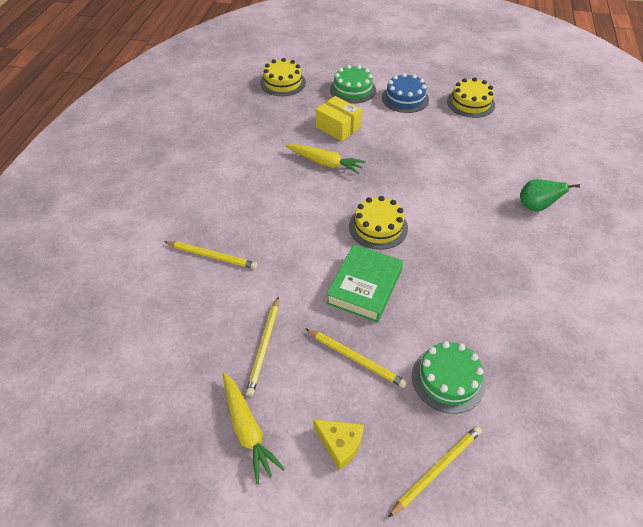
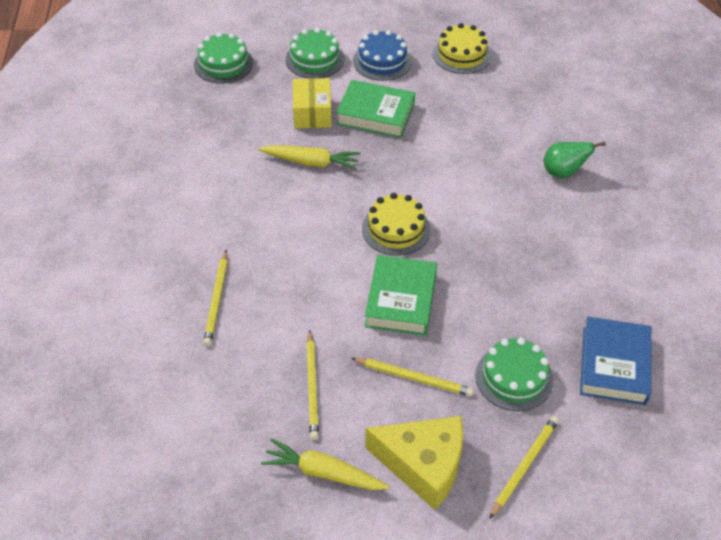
camera: 15 degrees left, 0 degrees up
(212, 256) = (217, 300): yellow pencil -> yellow pencil turned 90 degrees clockwise
(247, 429) = (324, 473): yellow carrot -> yellow carrot turned 150 degrees clockwise
(283, 83) = (223, 64): yellow cake -> green cake
(338, 127) = (312, 113): yellow box -> yellow box turned 60 degrees clockwise
(340, 444) = (423, 465): yellow cheese -> yellow cheese, size x1.82
(388, 136) = (375, 114): none -> green book
(548, 389) = (614, 365): none -> blue book

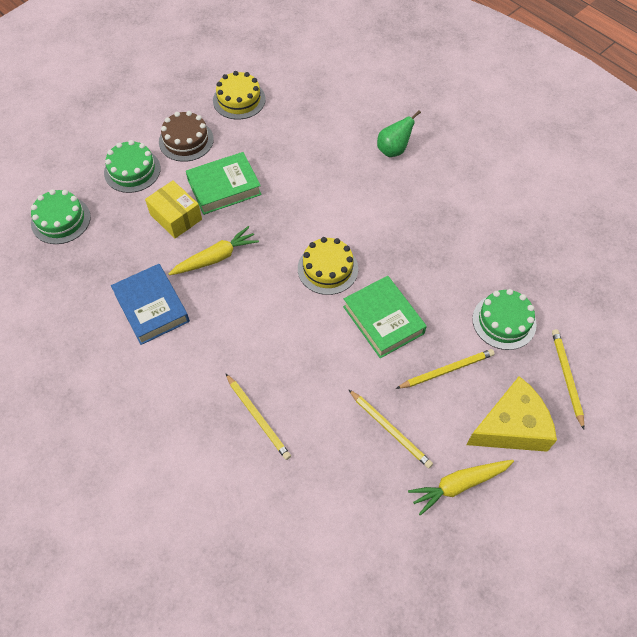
camera: 40 degrees left, 10 degrees up
(382, 61) = (186, 140): blue cake -> brown cake
(614, 365) = (550, 268): blue book -> blue book (152, 307)

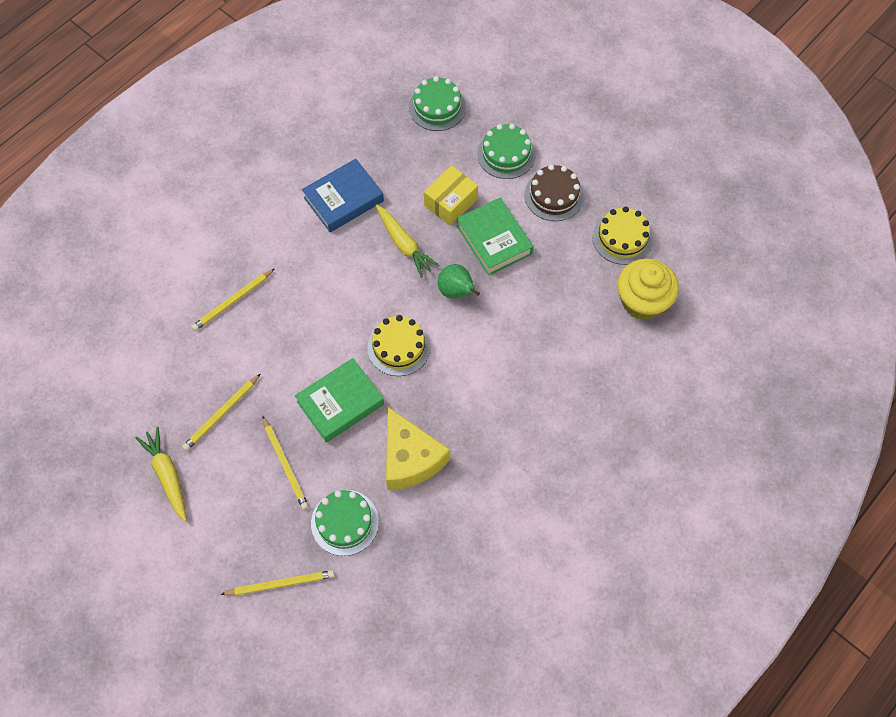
camera: 85 degrees right, 5 degrees up
(301, 94) = (642, 301): none -> yellow cupcake
(393, 150) = (570, 405): green pear -> green pear (456, 291)
(511, 426) = (225, 525): yellow cheese -> yellow cheese (410, 458)

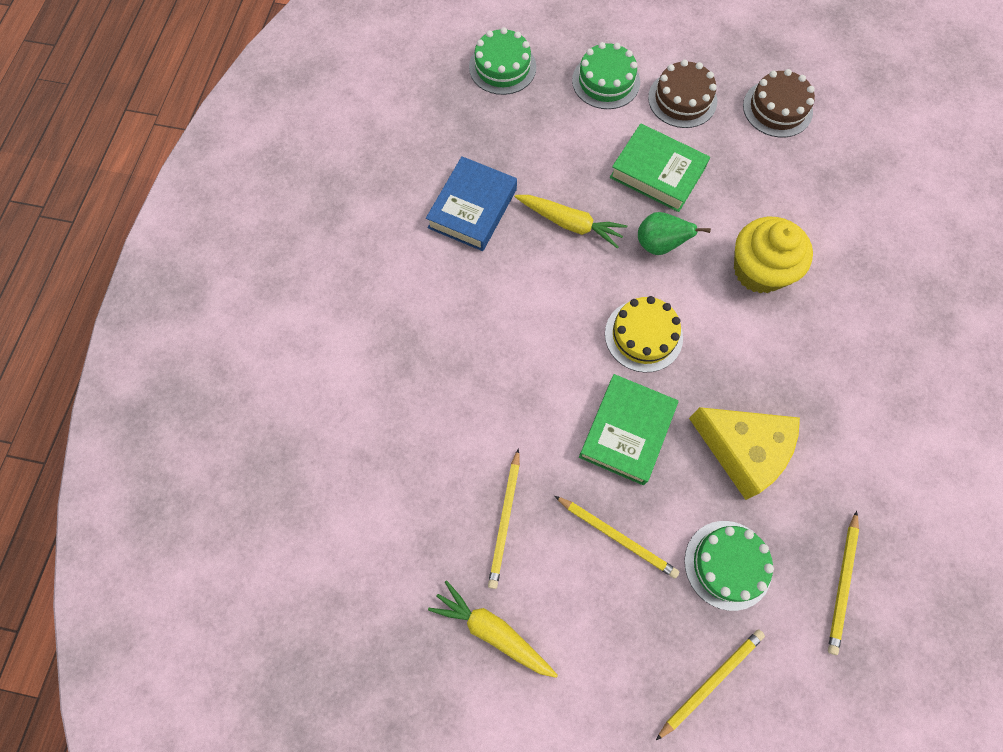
camera: 30 degrees left, 5 degrees up
(233, 301) = (428, 383): yellow pencil -> yellow pencil (842, 584)
(450, 202) = (586, 156): yellow box -> none
(622, 238) = (777, 108): yellow cake -> brown cake
(642, 301) = (843, 160): yellow cupcake -> yellow cupcake (759, 270)

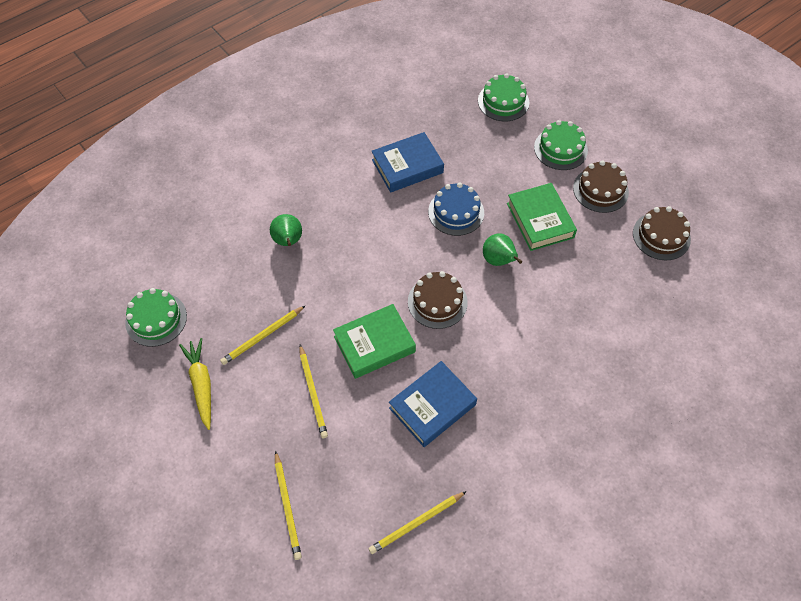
camera: 40 degrees right, 10 degrees down
(427, 390) = (288, 241): none -> green pear
(570, 223) = (456, 212): yellow carrot -> blue cake
(643, 335) = (437, 302): yellow cake -> brown cake
(711, 681) = (287, 506): yellow pencil -> yellow pencil turned 75 degrees clockwise
(728, 565) = (359, 457): green cake -> green cake (156, 319)
(743, 450) = (432, 406): yellow cheese -> blue book
(759, 270) = (548, 318): yellow cupcake -> none

